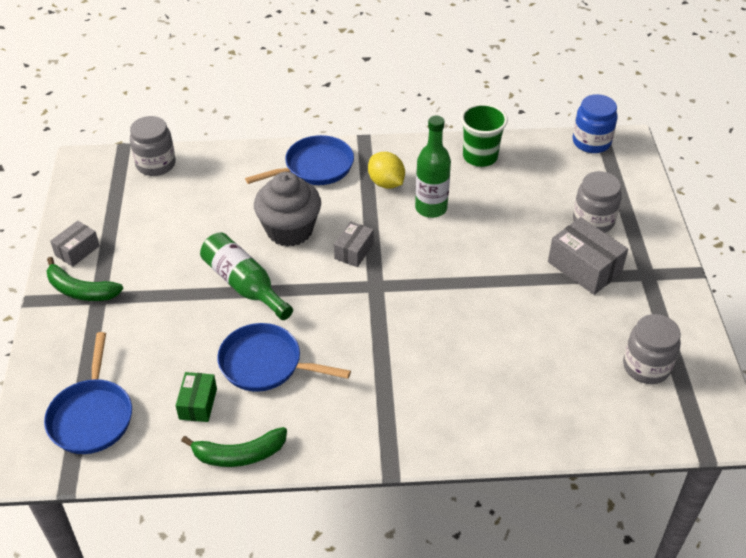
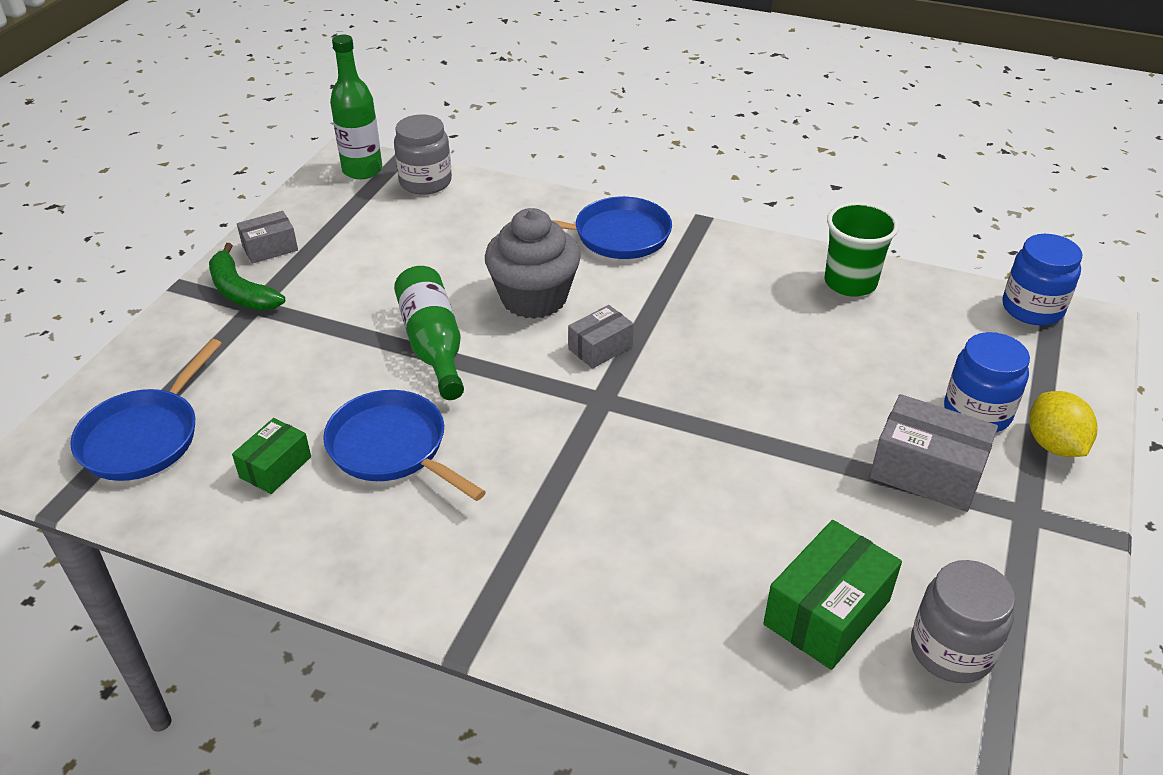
camera: 25 degrees right, 5 degrees down
(239, 454) = (278, 550): green banana -> none
(386, 183) = (697, 279): yellow lemon -> yellow lemon (1054, 445)
(431, 208) = (740, 326): green bottle -> green bottle (362, 170)
(574, 370) = (826, 612): none -> green box
(584, 267) = (926, 471): grey box -> grey box turned 45 degrees counterclockwise
(593, 221) = (977, 412): grey jar -> blue jar

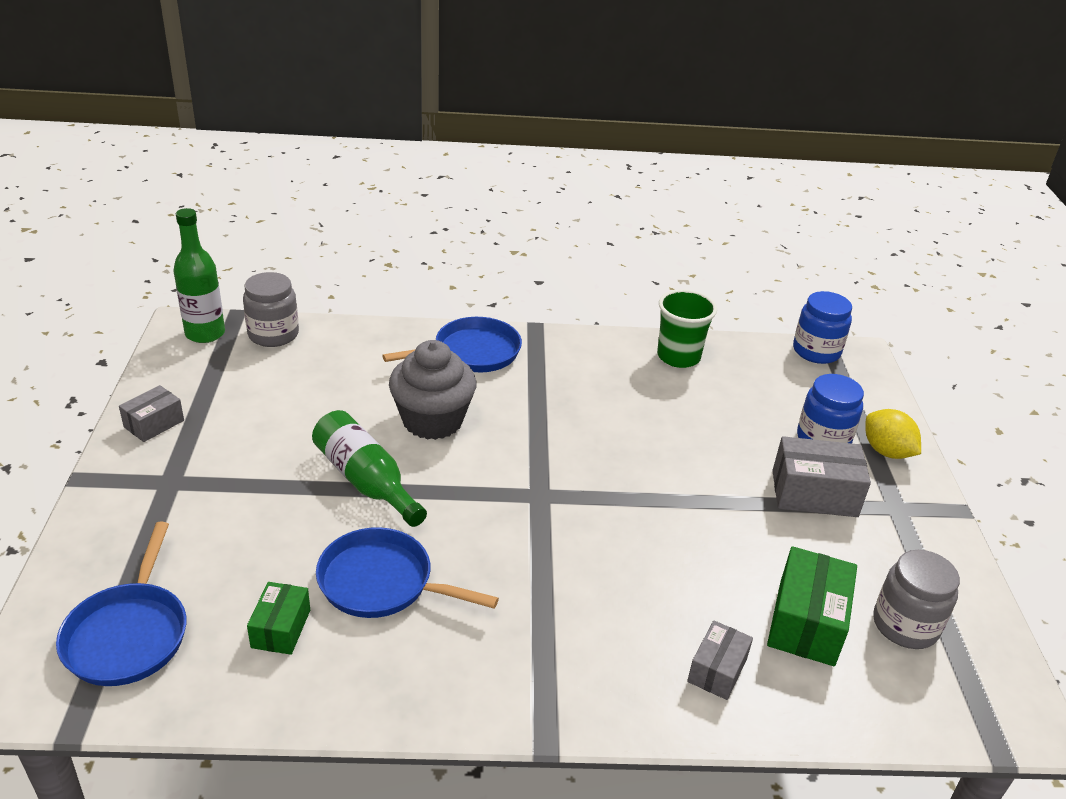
camera: 25 degrees left, 5 degrees down
(241, 291) = (148, 471): green banana -> none
(600, 348) = (513, 451): grey box -> grey box (717, 670)

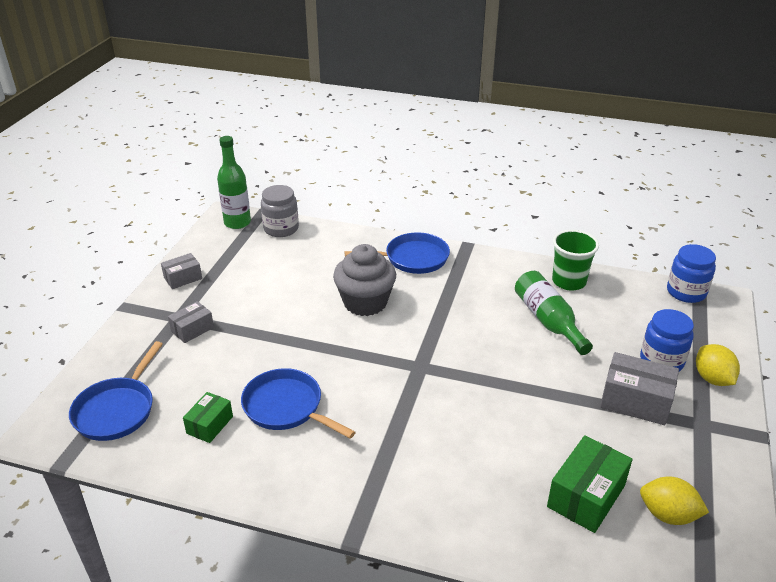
camera: 20 degrees right, 0 degrees up
(366, 481) = (303, 337): green bottle -> green bottle (548, 321)
(717, 670) = (500, 516): grey box -> grey box (192, 329)
(905, 625) = (668, 515): grey jar -> yellow lemon

